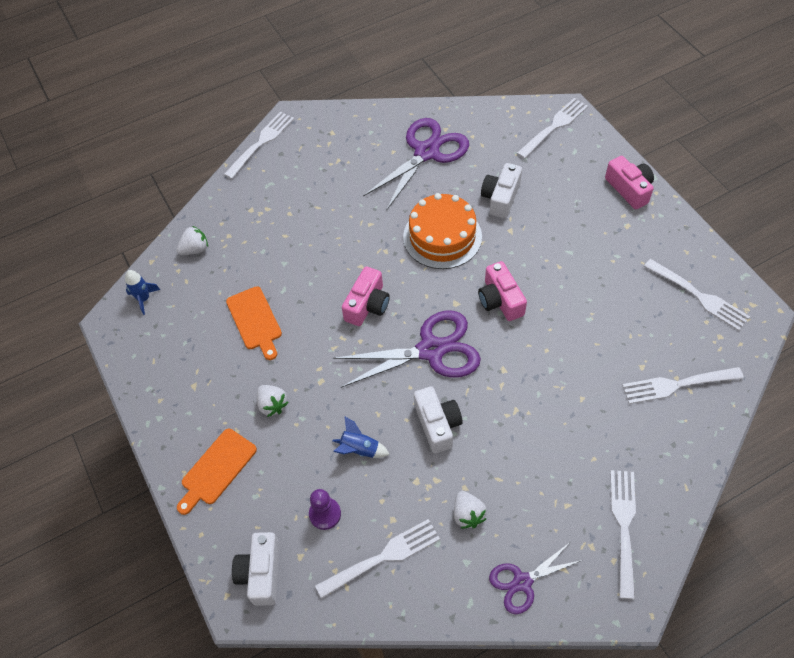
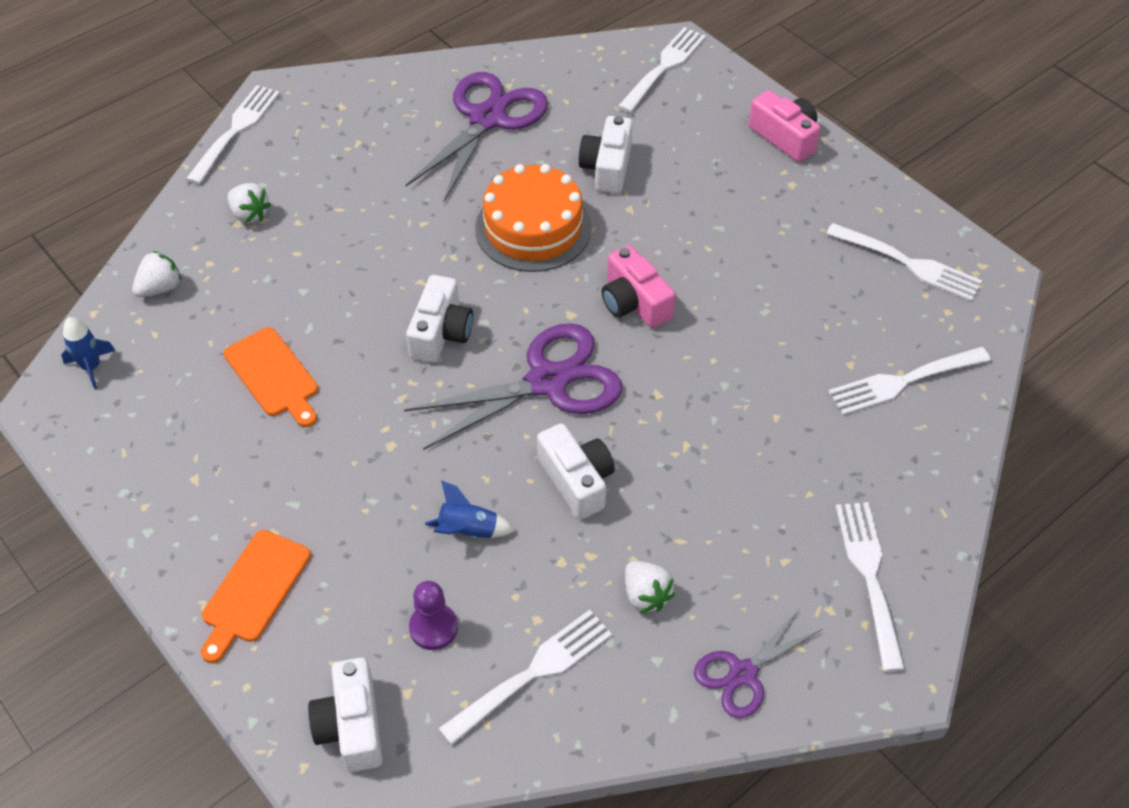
camera: 15 degrees left, 5 degrees down
(272, 405) = (323, 488): white strawberry -> white strawberry (250, 214)
(367, 305) = (441, 333): pink camera -> white camera

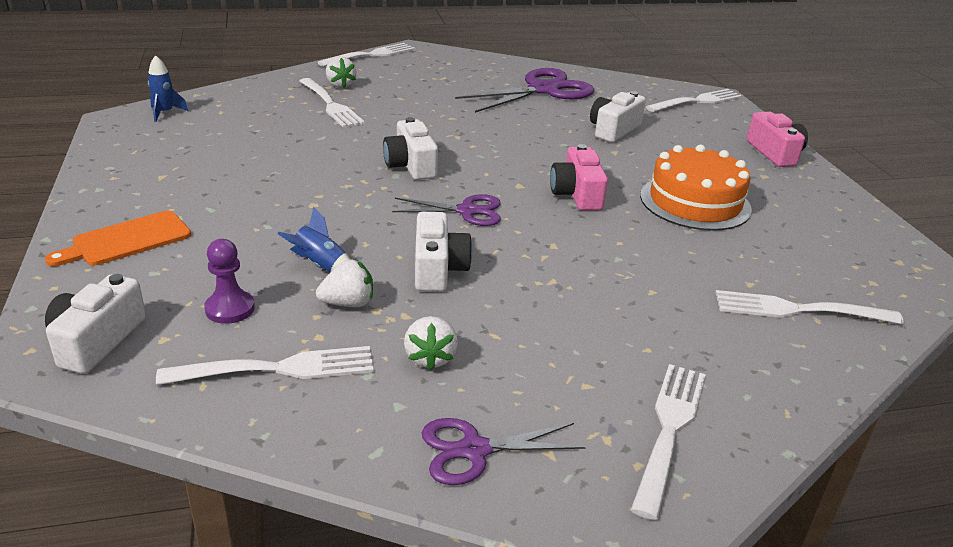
camera: 25 degrees right, 20 degrees down
(160, 288) = (248, 96): white strawberry -> white strawberry (348, 303)
(273, 375) = (272, 149): orange cutting board -> none
(441, 333) = (411, 165): white camera -> white camera turned 120 degrees clockwise
(533, 228) = (530, 140): orange cake -> orange cake (695, 202)
(547, 382) = (467, 211): purple scissors -> purple scissors, size x0.57
(908, 264) = (848, 244): white fork -> white fork (330, 105)

